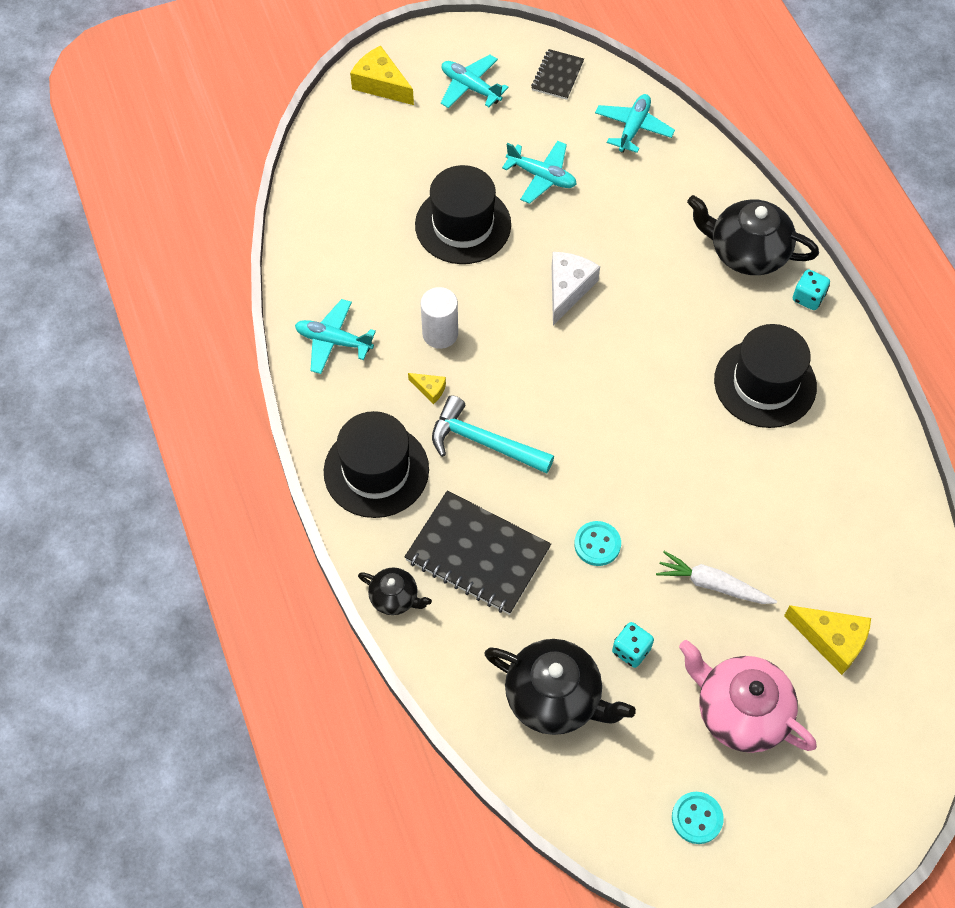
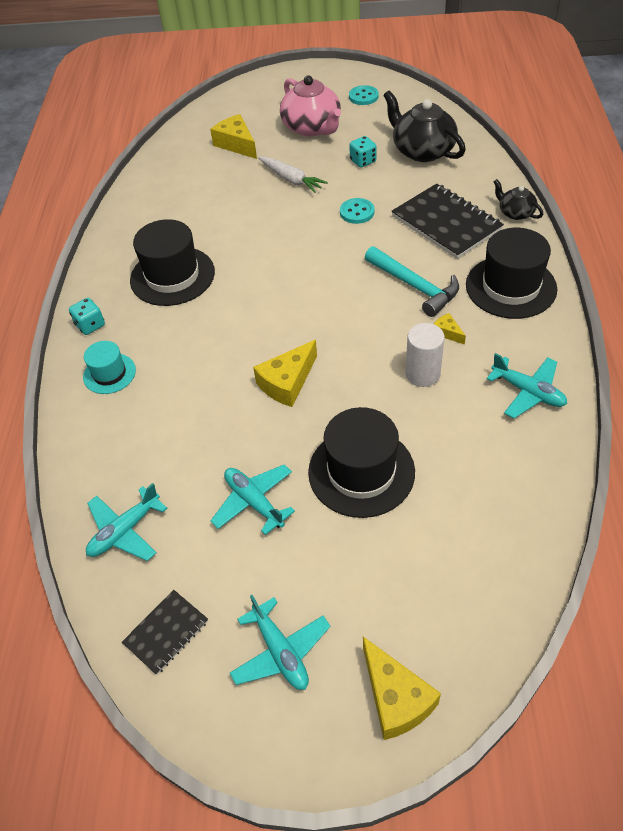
camera: 155 degrees left, 10 degrees down
(568, 289) = (287, 382): white cheese -> yellow cheese
(747, 252) = (109, 373): black teapot -> turquoise hat

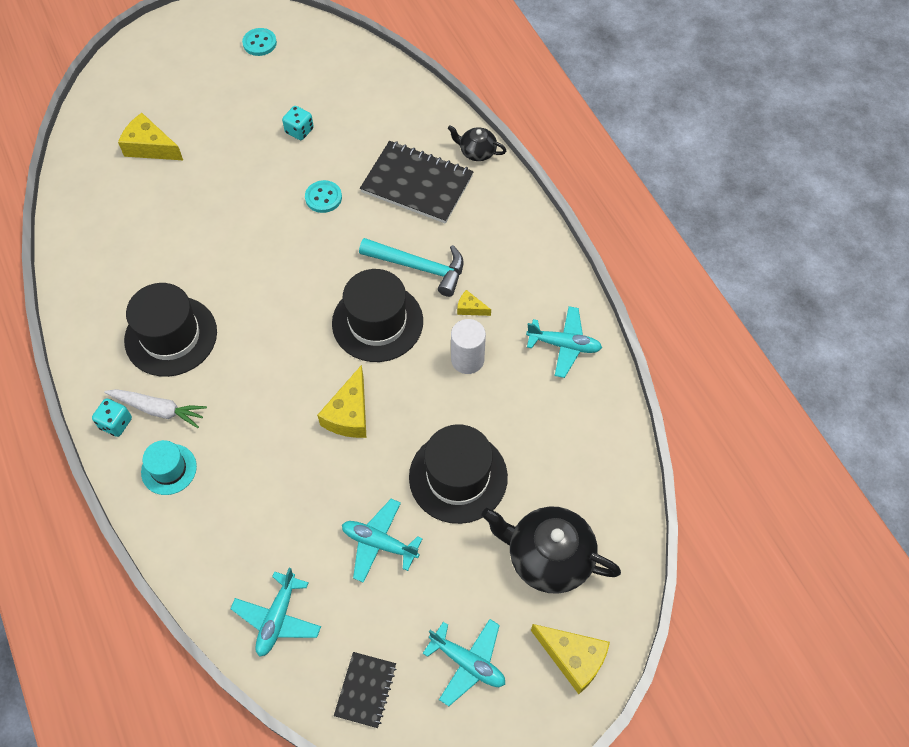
camera: 30 degrees left, 10 degrees up
(291, 179) = (235, 177): white carrot -> white carrot (158, 409)
(312, 127) = (223, 101): pink teapot -> none
(422, 151) = (354, 100): black teapot -> black teapot (548, 557)
(511, 287) = (506, 239): black hat -> black hat (377, 322)

